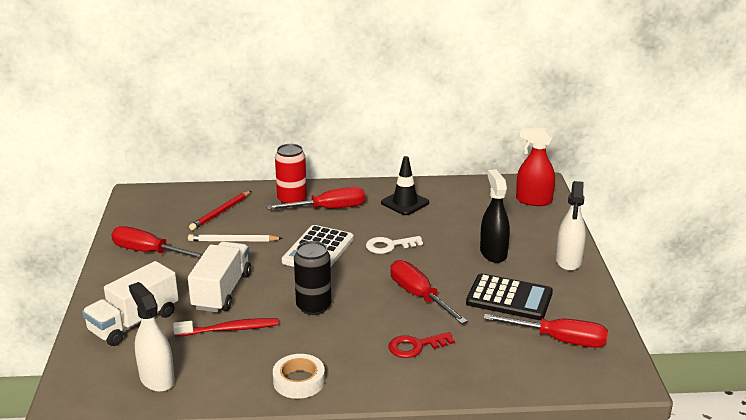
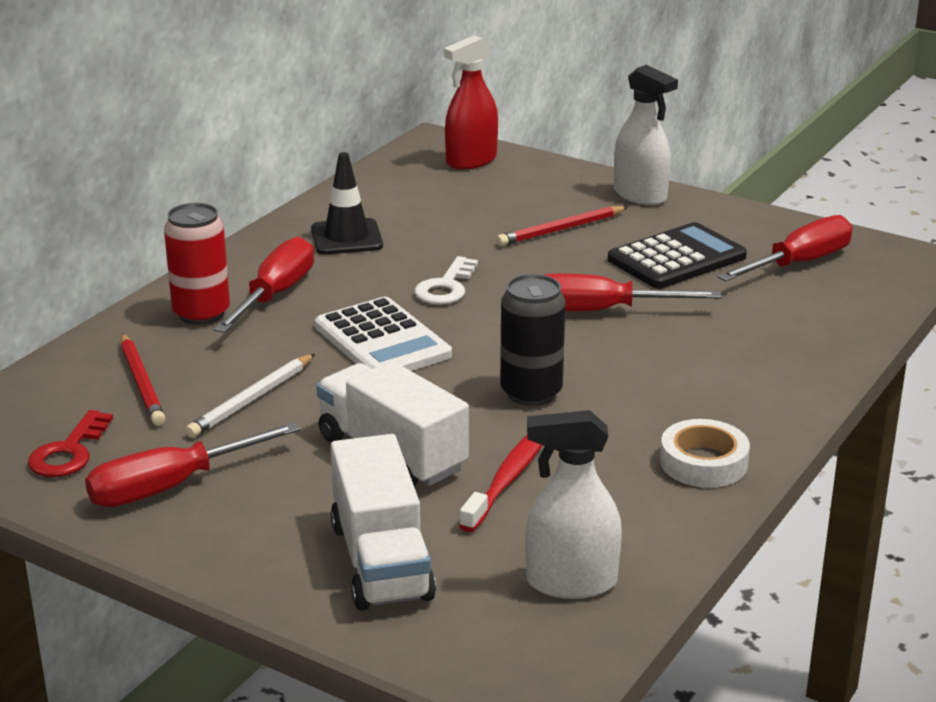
camera: 55 degrees left, 0 degrees up
(415, 346) = (713, 353): red key -> red key (69, 452)
(493, 253) = (561, 230): black spray bottle -> red pencil

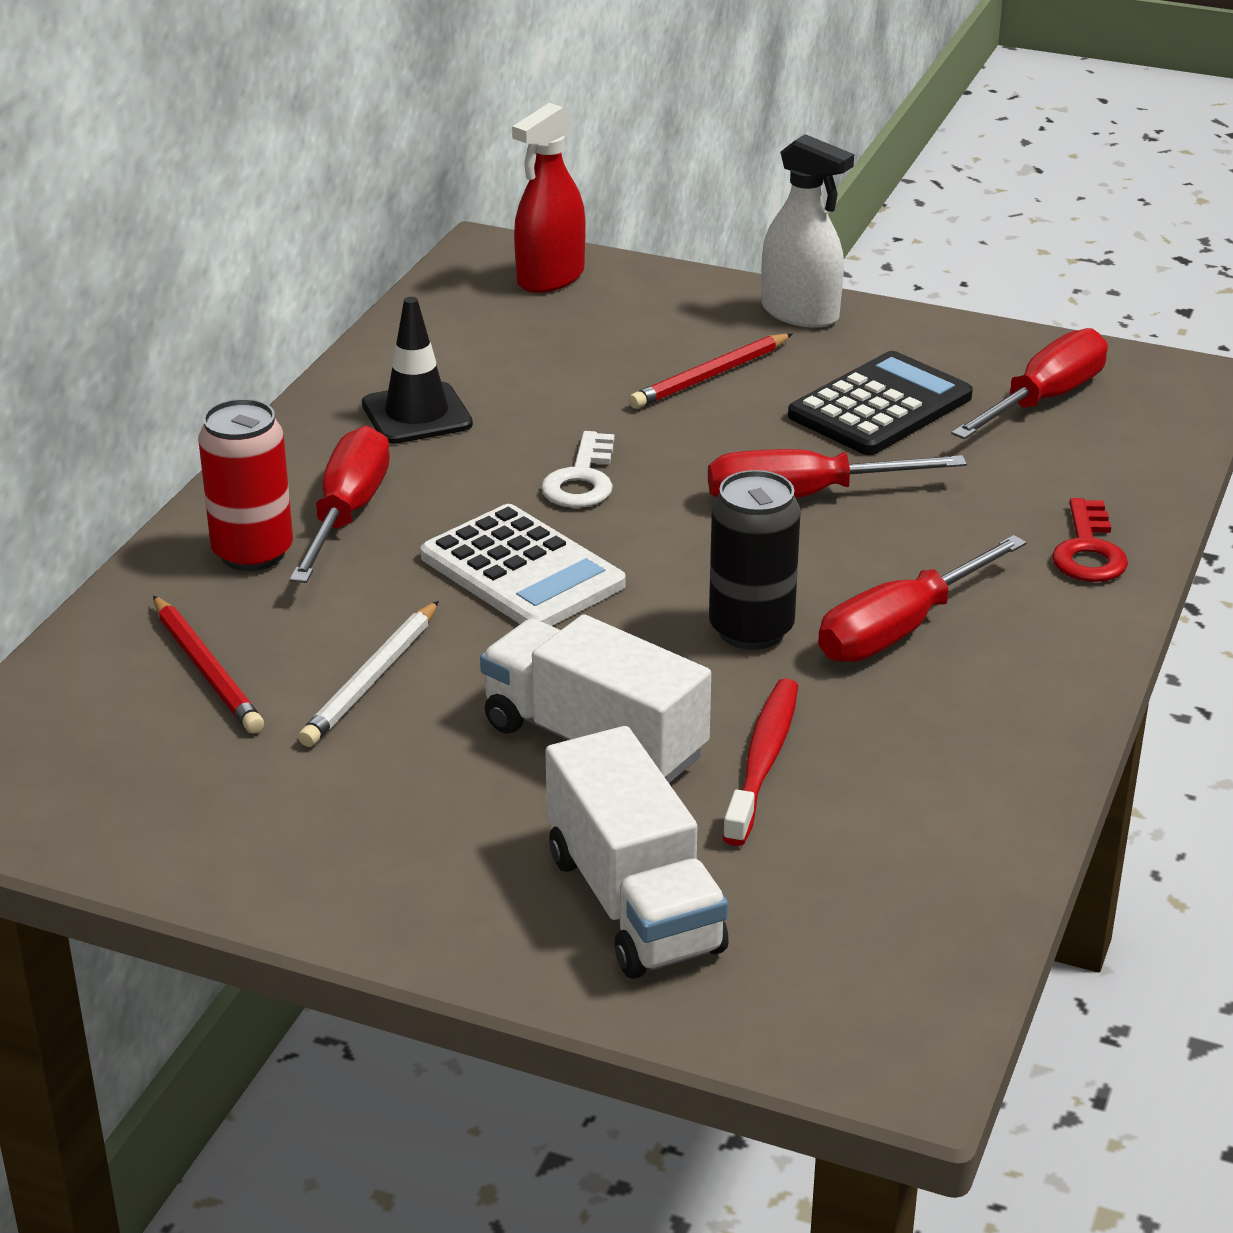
camera: 10 degrees left, 5 degrees up
(69, 452) = (142, 787): red key -> red key (1088, 551)
(171, 487) = (306, 824): red screwdriver -> red screwdriver (900, 629)
(571, 582) = (895, 903): white spray bottle -> none
(703, 462) = (1011, 709): white tape -> none

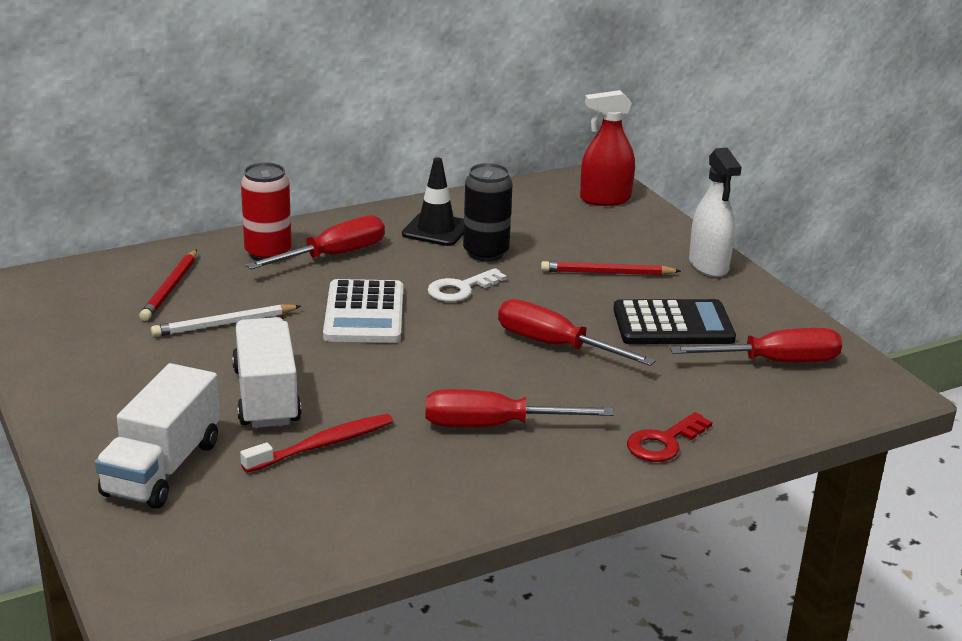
camera: 40 degrees right, 5 degrees down
(751, 630) = (421, 389): black can -> black can (486, 253)

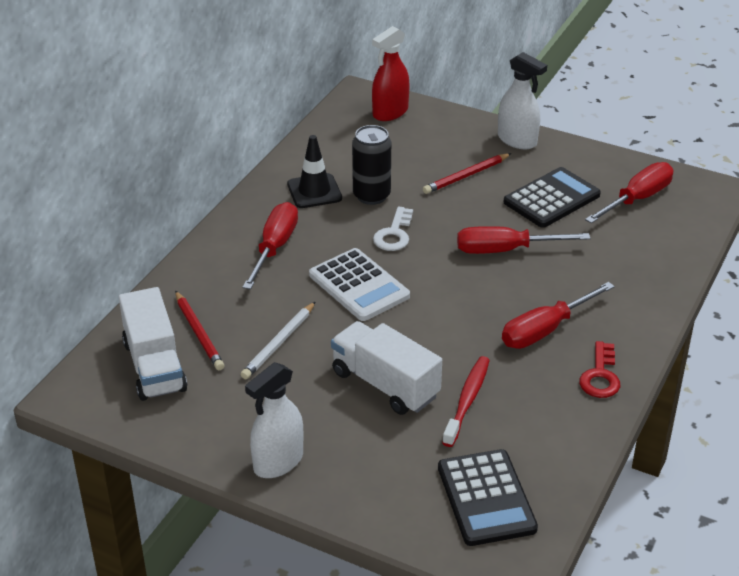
camera: 35 degrees left, 10 degrees up
(81, 408) = (278, 462): none -> white spray bottle
(163, 468) = (395, 474): white truck -> white truck (154, 366)
(213, 531) = (486, 498): none -> black calculator
(268, 253) = (226, 268): red can -> none
(664, 442) = (647, 290): red key -> red key (600, 376)

